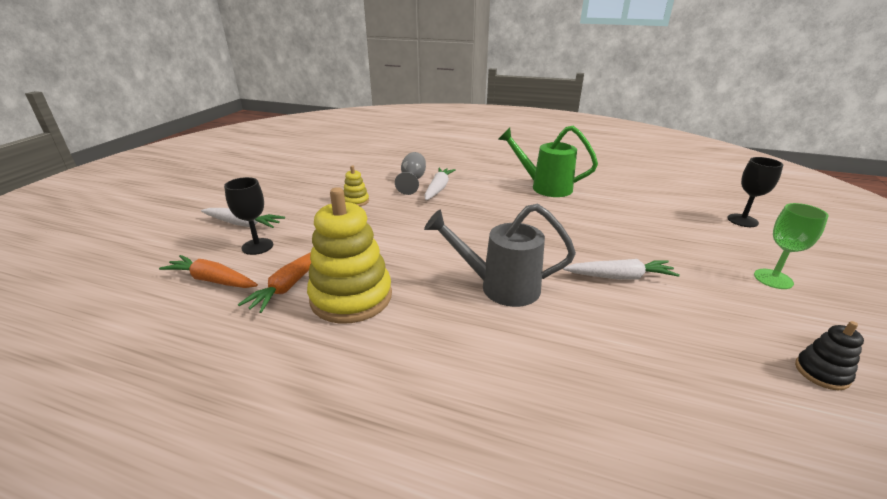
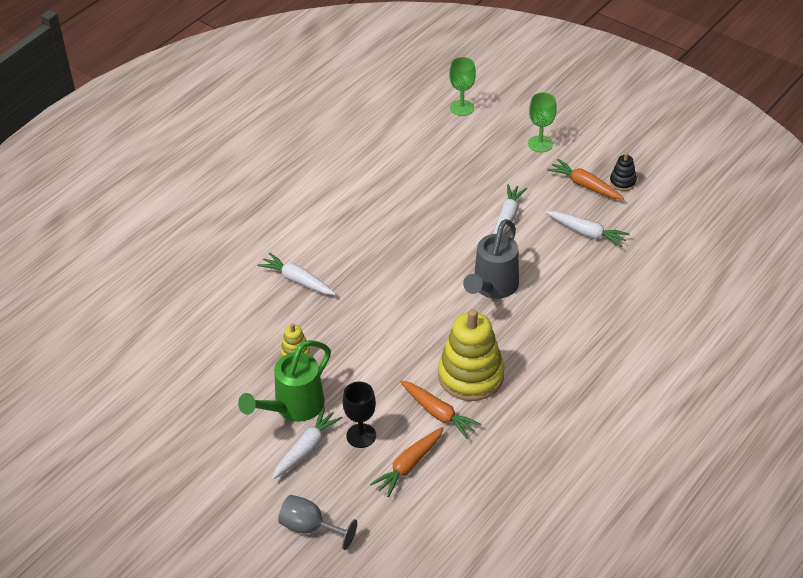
camera: 70 degrees left, 15 degrees up
(412, 181) = (265, 297): grey goblet -> grey goblet (310, 528)
(545, 187) = (337, 199): green watering can -> green watering can (293, 407)
(670, 352) = (587, 233): none -> white carrot
(742, 220) = (462, 108): black goblet -> green goblet
(758, 332) = (585, 185): none -> orange carrot

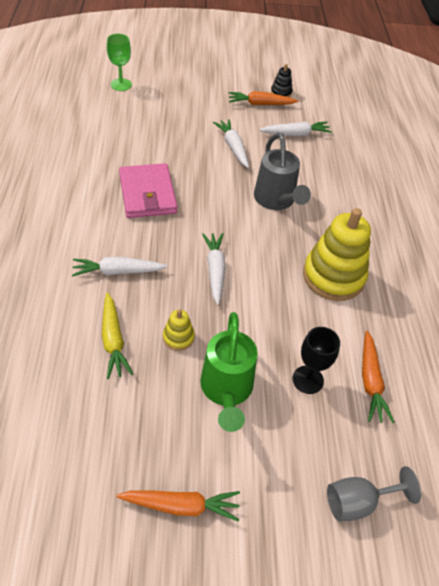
camera: 45 degrees left, 5 degrees up
(247, 329) = (113, 340): none -> yellow carrot
(306, 448) = (276, 423): white carrot -> white carrot (215, 270)
(383, 227) = (148, 194): none -> pink wallet
(438, 413) = (343, 321): orange carrot -> orange carrot (181, 505)
(540, 144) = (202, 89): green goblet -> none

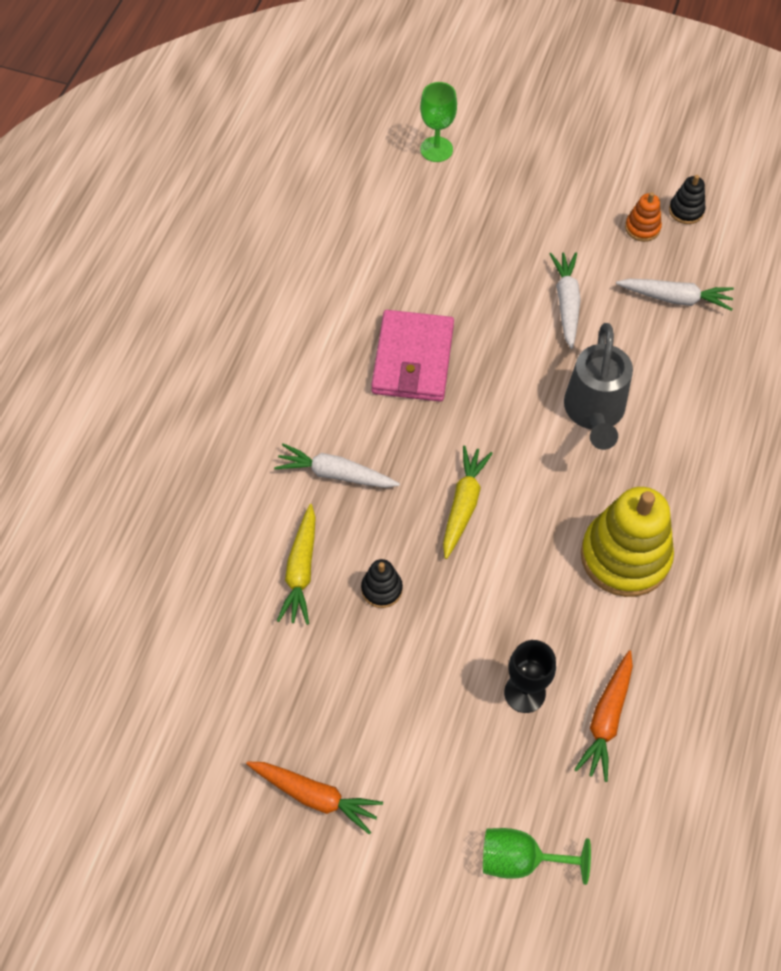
camera: 25 degrees right, 10 degrees up
(178, 337) = (382, 589): yellow stacking toy -> black stacking toy
(215, 270) = (463, 504): white carrot -> yellow carrot
(226, 390) = (416, 676): green watering can -> none
(260, 104) = (642, 228): orange carrot -> orange stacking toy
(358, 502) = (521, 859): grey goblet -> green goblet

